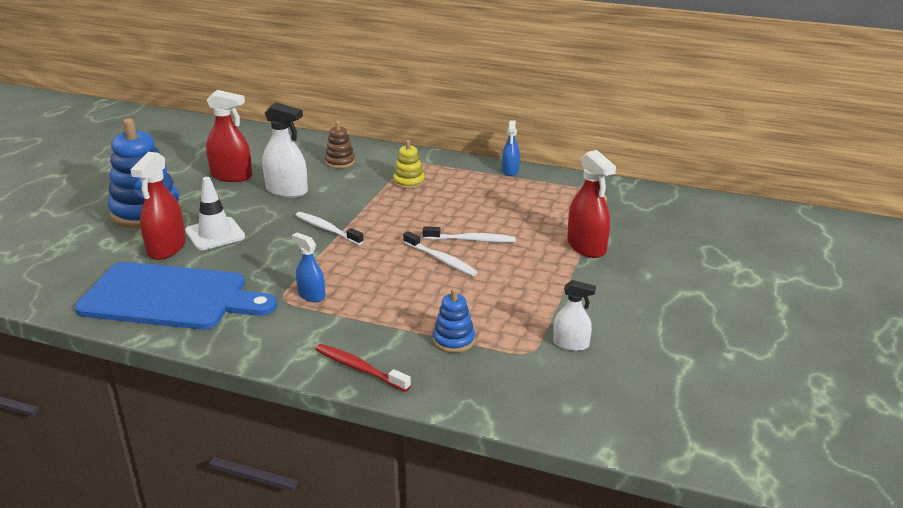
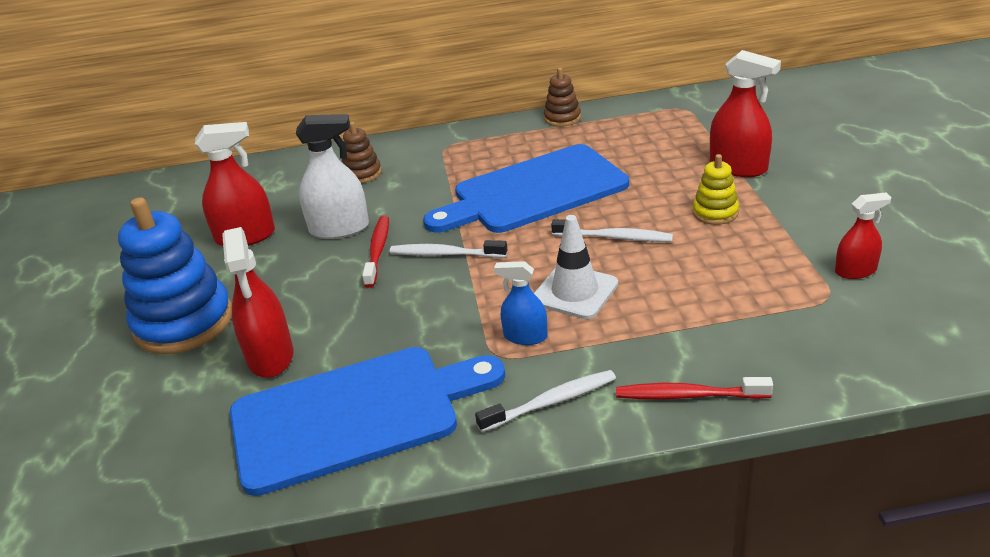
camera: 25 degrees left, 5 degrees up
(215, 234) = (313, 314): white traffic cone -> white traffic cone (575, 292)
(292, 212) = (378, 251): none -> red toothbrush
(409, 182) = (470, 168): yellow stacking toy -> yellow stacking toy (715, 213)
(428, 211) = (533, 191): none -> blue cutting board
(454, 340) = (742, 318): blue stacking toy -> none
(471, 240) = (618, 204): white toothbrush -> white toothbrush (551, 402)
(510, 171) = (562, 118): blue spray bottle -> brown stacking toy
(571, 344) = (855, 271): white spray bottle -> red spray bottle

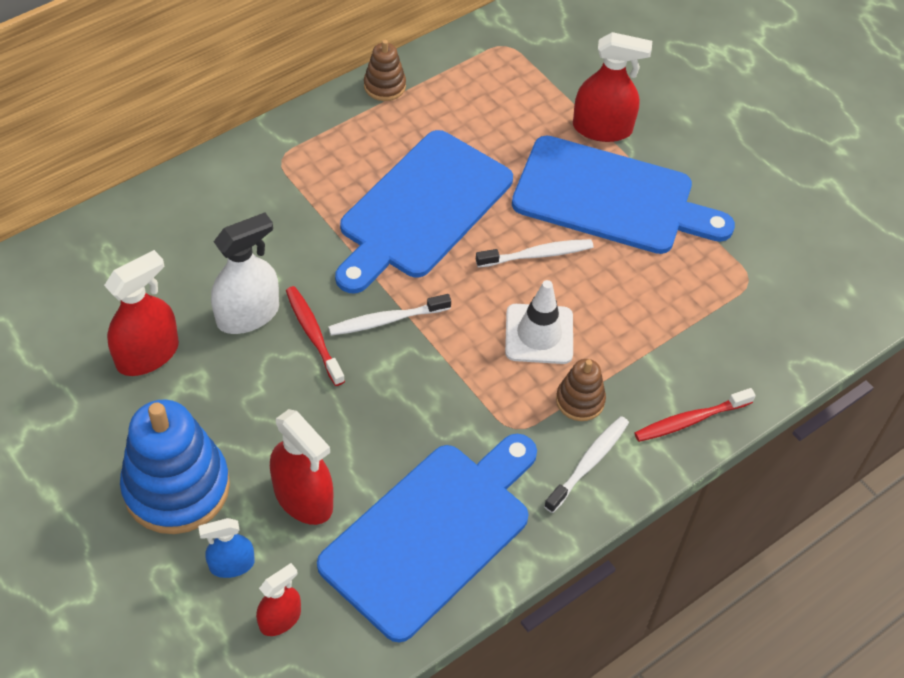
camera: 35 degrees left, 20 degrees up
(362, 174) = (212, 225): brown stacking toy -> brown stacking toy (580, 400)
(525, 336) = (526, 400): blue spray bottle -> blue spray bottle (232, 564)
(715, 213) = (611, 198): yellow stacking toy -> blue cutting board
(855, 271) = (757, 243): red spray bottle -> red spray bottle (280, 619)

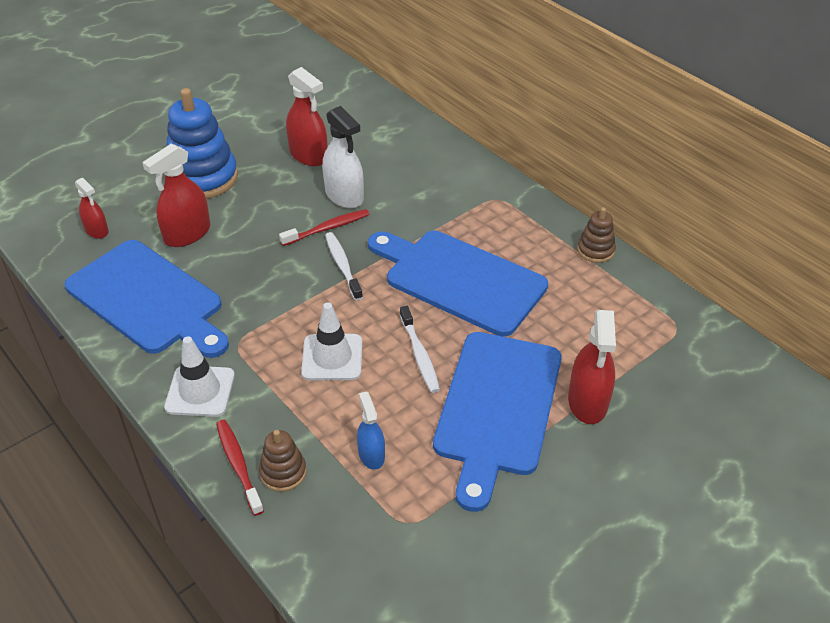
camera: 90 degrees right, 10 degrees down
(232, 564) = (141, 206): blue spray bottle -> blue spray bottle (371, 455)
(580, 400) = (263, 385): brown stacking toy -> brown stacking toy (283, 472)
(588, 463) = (200, 391): white toothbrush -> white traffic cone

